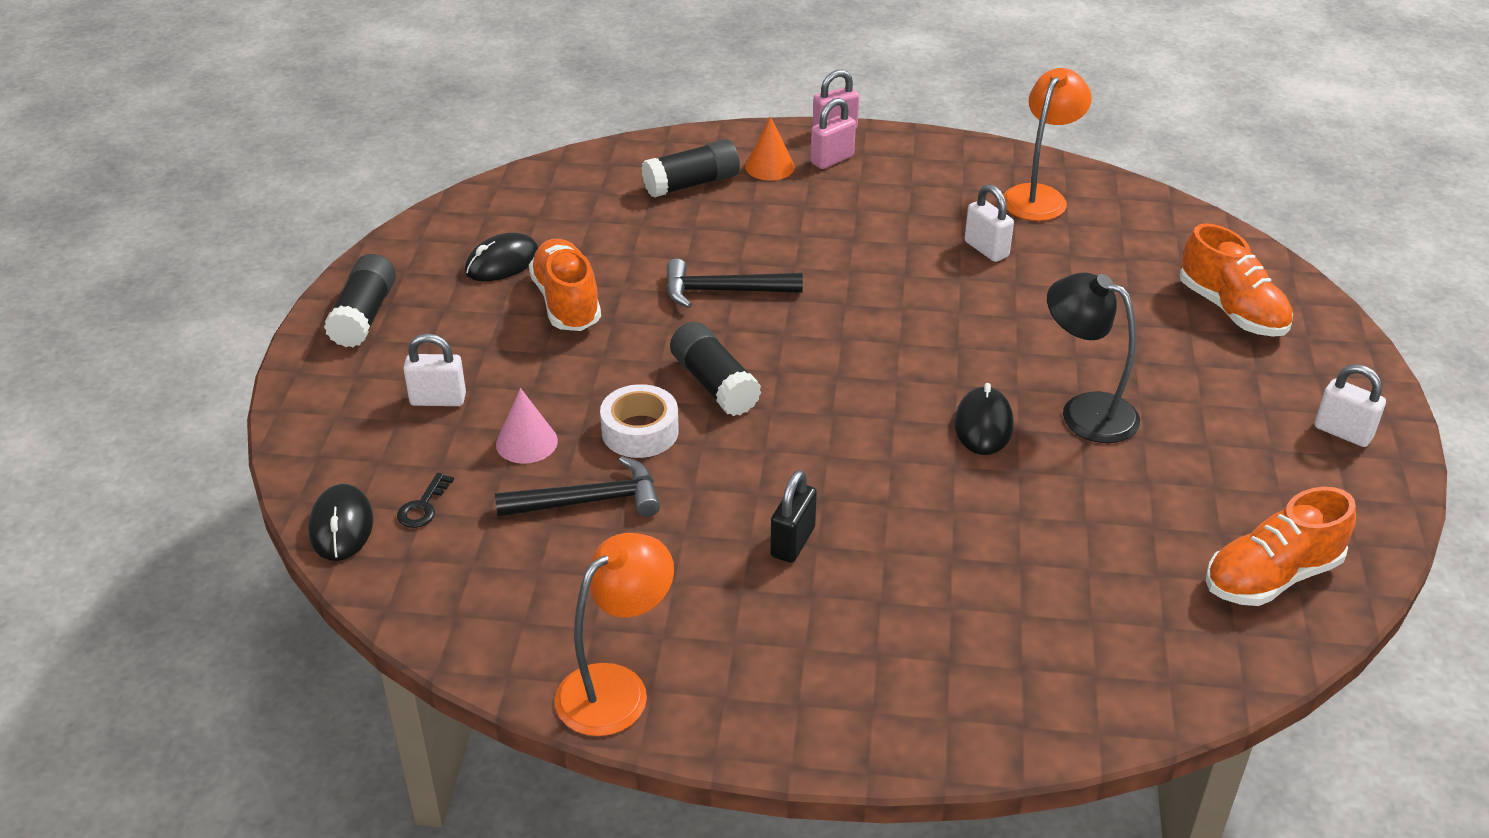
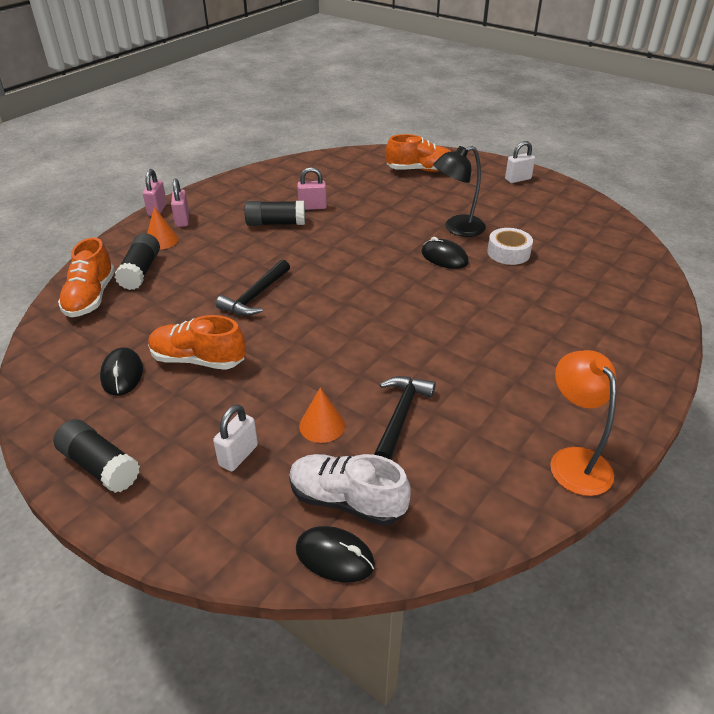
camera: 60 degrees left, 0 degrees up
(423, 506) = (347, 501): black key -> white shoe
(526, 442) = (322, 425): pink cone -> orange cone
(640, 431) = (353, 372): white tape -> white tape (508, 253)
(714, 384) = (336, 329): black glue stick -> black glue stick (276, 223)
(792, 542) = (490, 348): black padlock -> none
(986, 249) = (312, 207): white padlock -> pink padlock
(1039, 196) = (288, 179): orange lamp -> none
(1271, 576) = (595, 228): orange shoe -> orange shoe (91, 297)

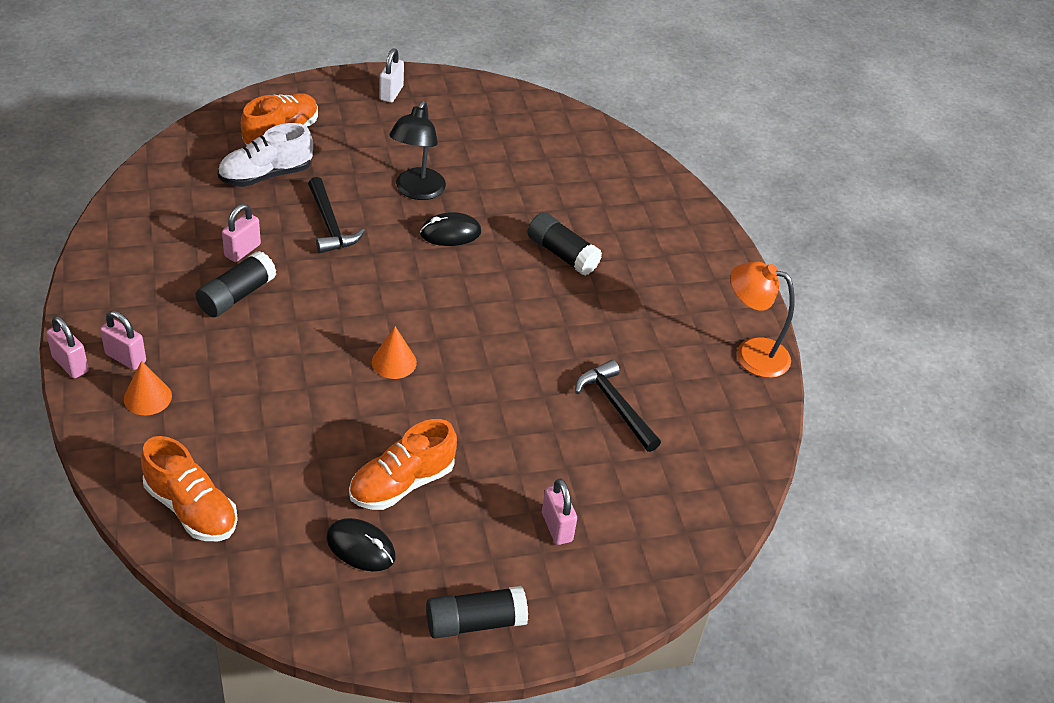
camera: 55 degrees left, 5 degrees up
(141, 271) = (191, 445): black glue stick -> black glue stick (562, 254)
(238, 455) = (557, 527): white padlock -> pink padlock
(256, 296) = (350, 388): black hammer -> black hammer (330, 224)
(322, 425) = (576, 457): orange cone -> orange cone (394, 362)
(335, 557) = (710, 534): black mouse -> none
(347, 501) = (668, 494): white shoe -> white shoe (266, 175)
(508, 253) = (494, 193): white tape -> none

